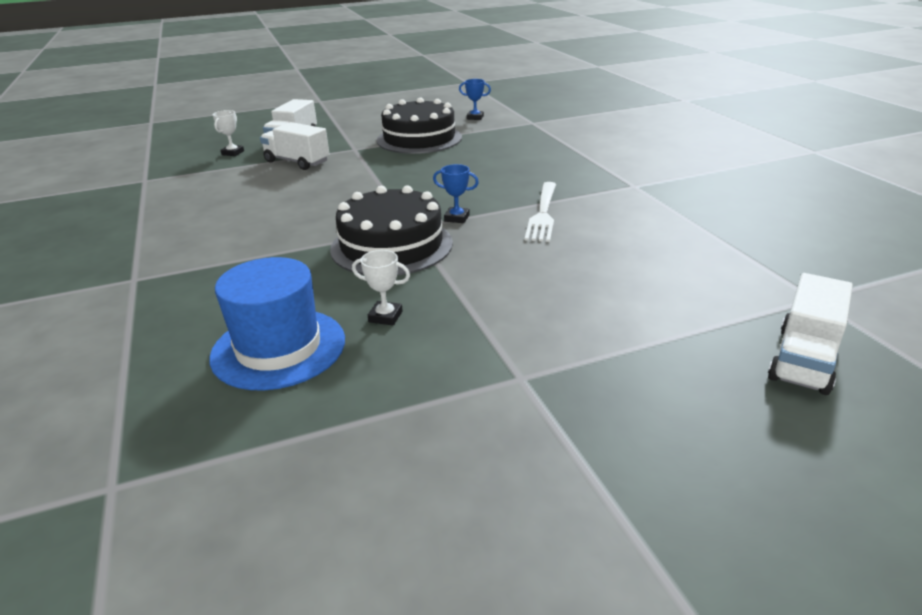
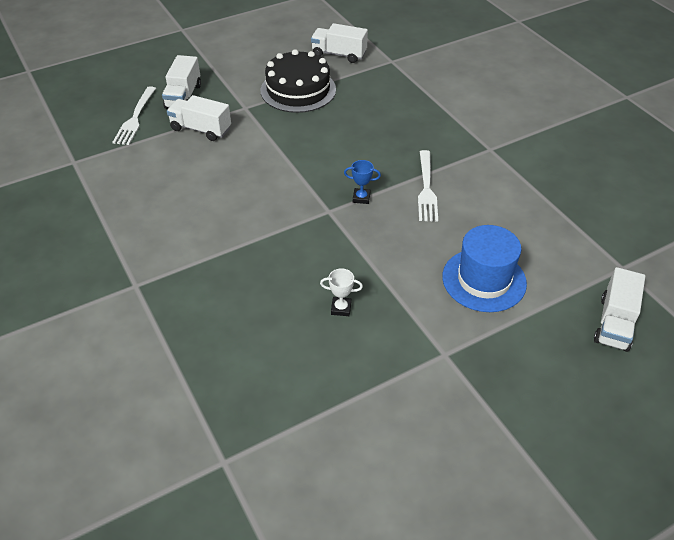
camera: 10 degrees left, 15 degrees up
(233, 153) = (135, 118): white trophy -> white fork
(278, 348) = (278, 344): blue hat -> blue hat (484, 280)
(391, 245) = (320, 233): black cake -> none
(475, 117) = (339, 54): blue trophy -> white truck

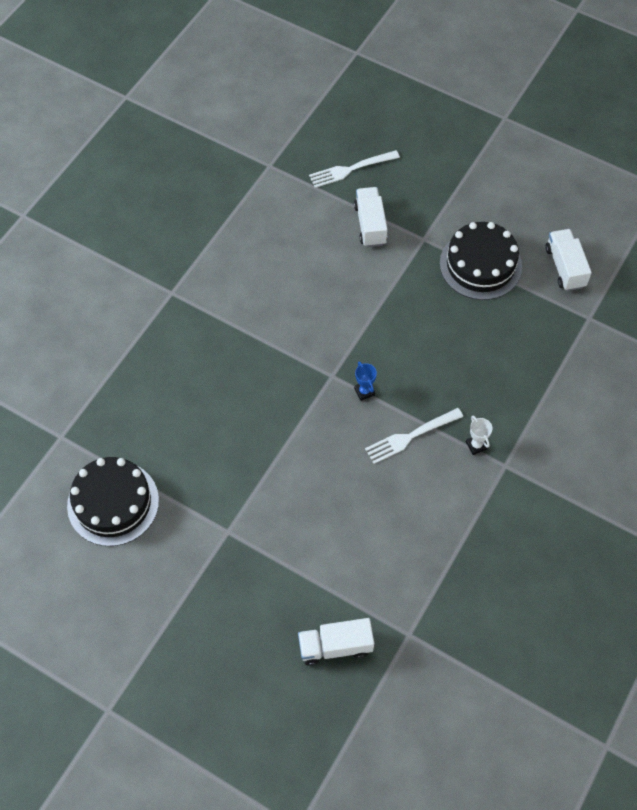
camera: 60 degrees right, 15 degrees up
(183, 96) = (405, 184): white truck -> none
(341, 308) = (231, 439): white trophy -> white trophy (476, 445)
(346, 444) = (113, 503): none -> black cake
(484, 280) = (324, 528): blue hat -> none

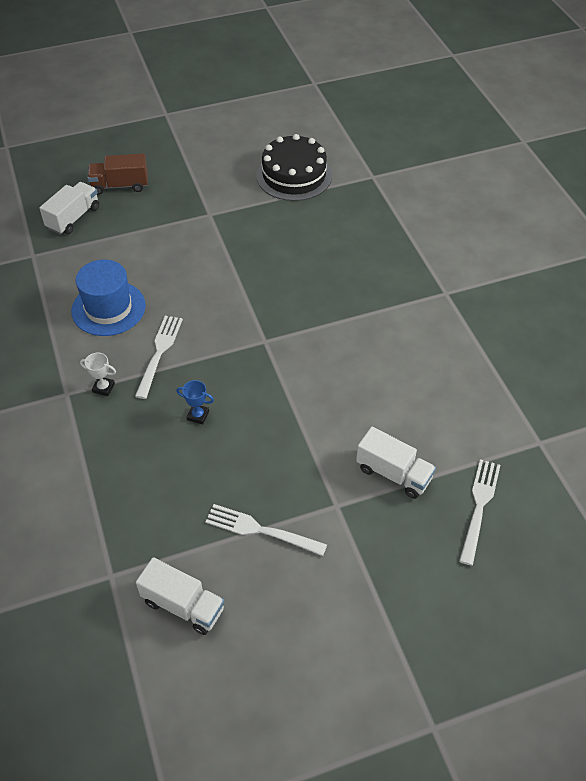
camera: 130 degrees right, 10 degrees down
(257, 647) = (120, 185): none -> brown truck
(364, 391) = (228, 351): blue trophy -> blue trophy (198, 415)
(405, 513) = (108, 308): none -> blue hat
(480, 265) = (261, 530): black cake -> white fork

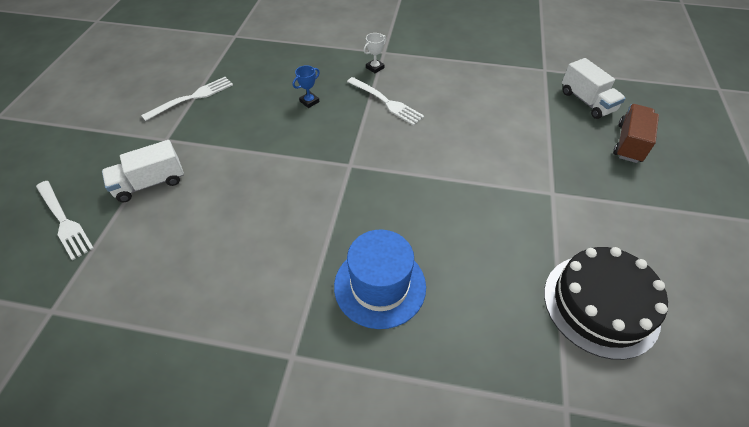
camera: 120 degrees right, 0 degrees up
(108, 308) = (455, 90): blue hat -> blue hat (380, 286)
(183, 605) = (186, 53): white truck -> none

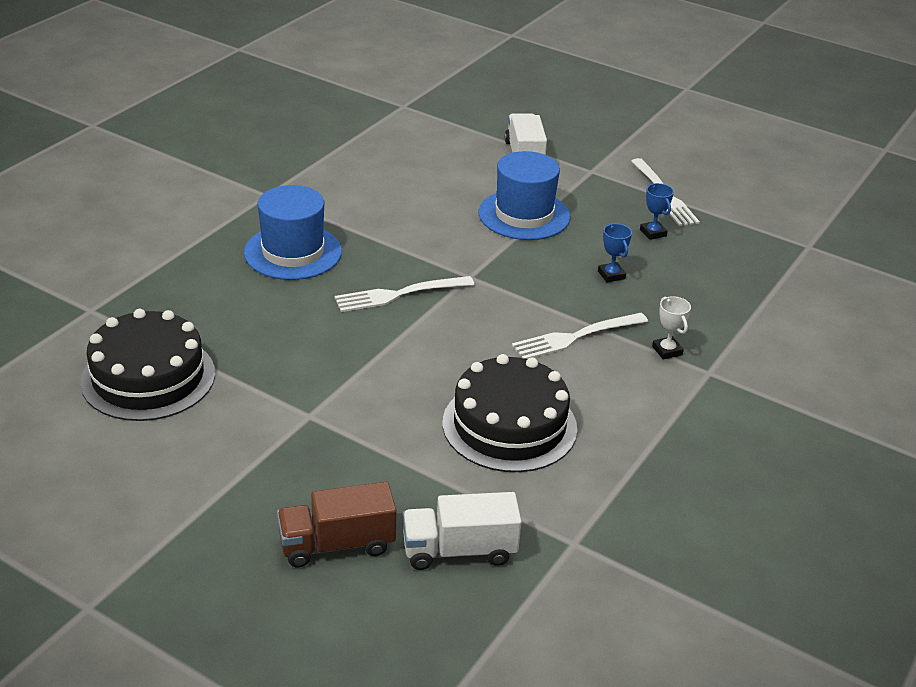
camera: 110 degrees right, 15 degrees down
(64, 221) = (502, 114): white fork -> white fork (399, 294)
(247, 94) = (653, 233): none -> blue trophy
(250, 159) = (524, 215): none -> blue hat
(485, 108) = (509, 425): none -> black cake
(629, 143) = (337, 544): brown truck -> brown truck turned 120 degrees clockwise

